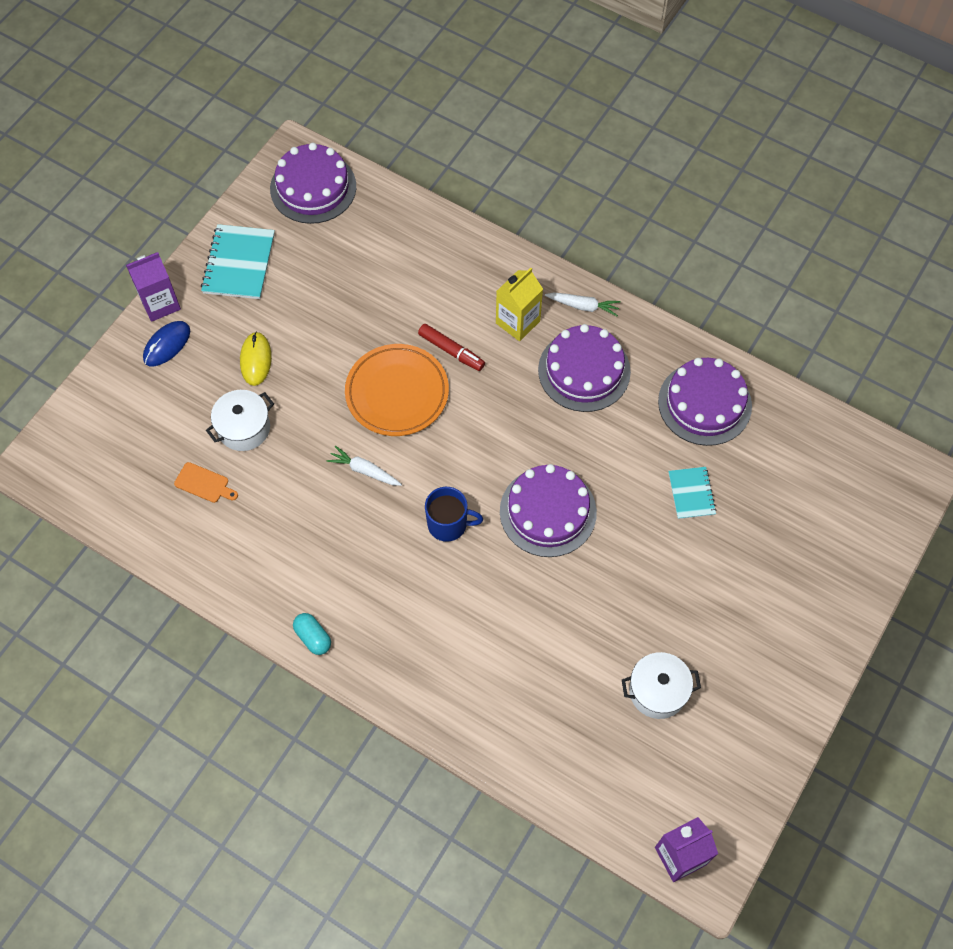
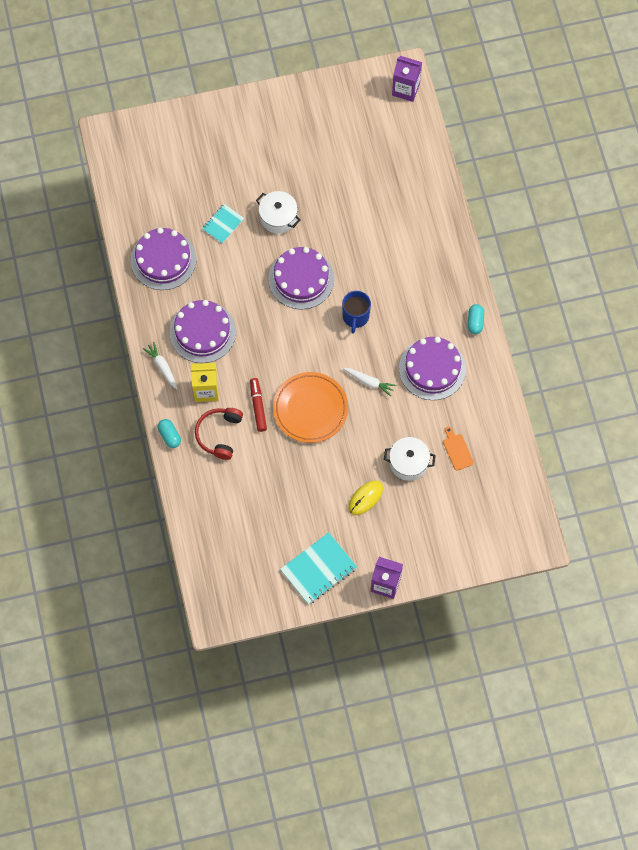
camera: 135 degrees left, 5 degrees up
(167, 345) = (405, 553): blue mouse -> none
(313, 187) = (228, 582): purple cake -> purple cake (432, 369)
(364, 470) = (369, 382): white carrot -> white carrot turned 45 degrees counterclockwise
(448, 524) = (355, 317): blue mug -> blue mug turned 135 degrees counterclockwise
(460, 295) = (219, 434): none -> red headphones
(504, 255) = (169, 436): none -> turquoise capsule
(657, 691) = (341, 157): white pot -> white pot (278, 217)

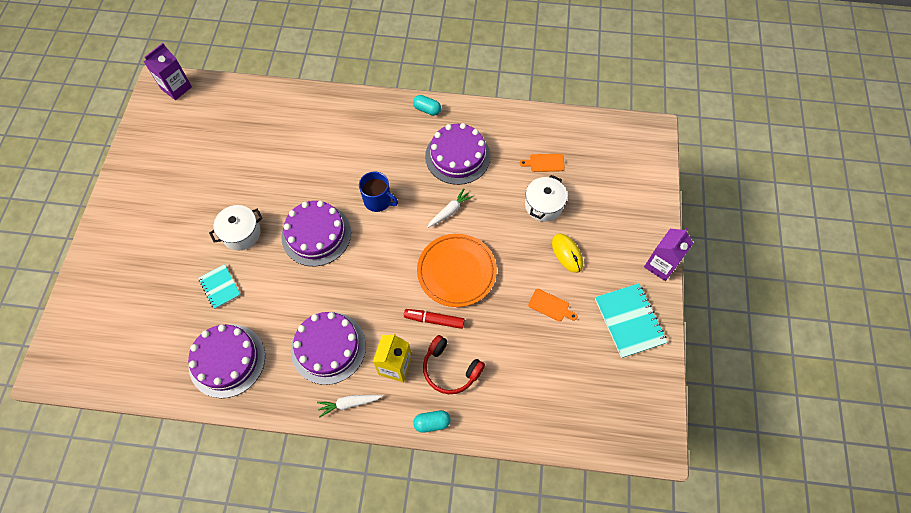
camera: 70 degrees left, 5 degrees down
(307, 498) = (550, 306): none -> orange cutting board

